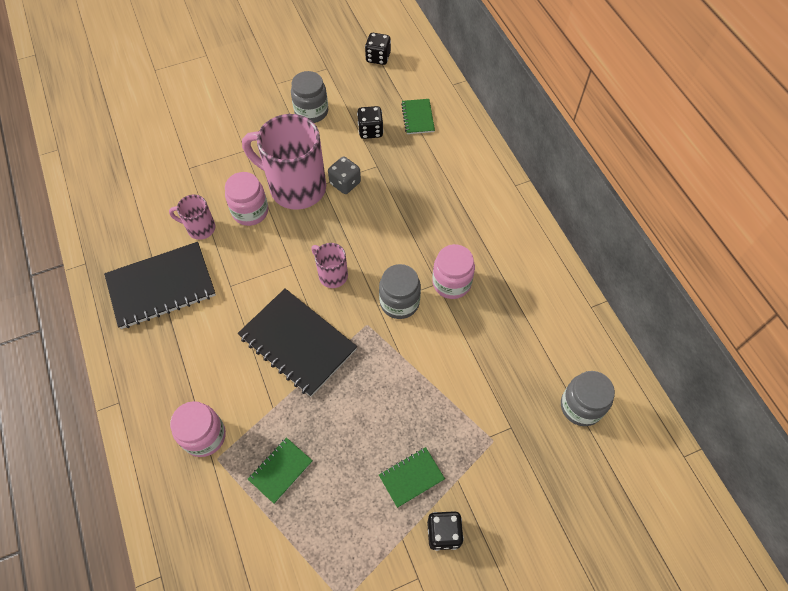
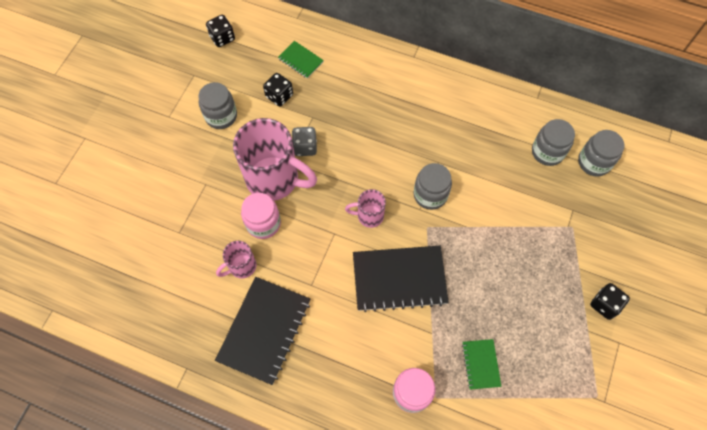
camera: 45 degrees left, 5 degrees up
(295, 187) = (274, 179): pink mug -> pink mug turned 135 degrees counterclockwise
(411, 477) = (554, 292): green notebook -> none
(451, 283) = (446, 154): pink jar -> none
(545, 359) = (547, 152): none -> grey jar

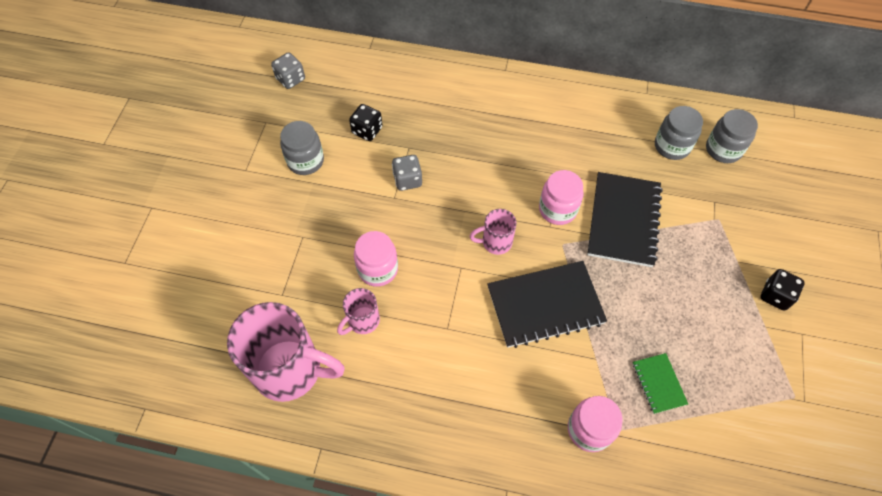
camera: 10 degrees left, 5 degrees down
(222, 38) = (290, 79): black dice -> grey dice
(264, 330) = (404, 388): black notebook -> black notebook (623, 220)
(274, 179) = (380, 219): pink mug -> pink mug (290, 370)
(300, 60) = (383, 90): green notebook -> none
(430, 195) = (557, 209): grey jar -> pink jar

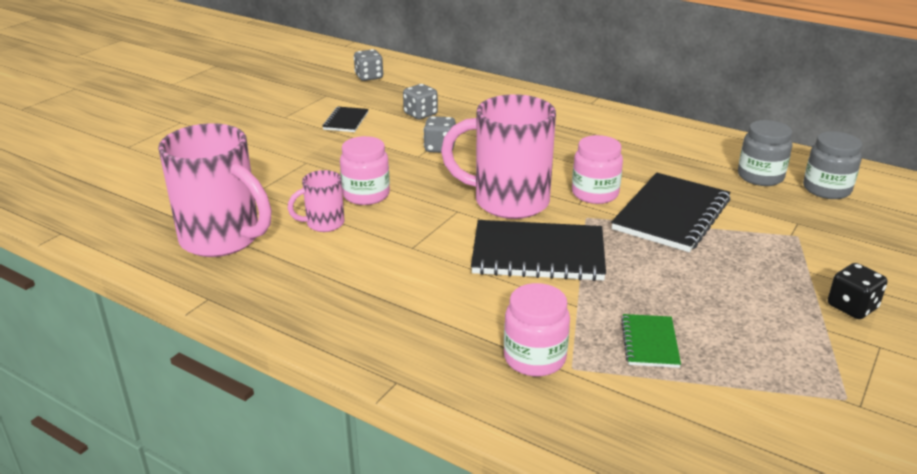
camera: 20 degrees right, 30 degrees down
(305, 161) = (346, 121): grey jar -> black notebook
(367, 130) = (420, 114): black dice -> grey dice
(495, 242) = (508, 202): pink mug -> pink mug, size x2.06

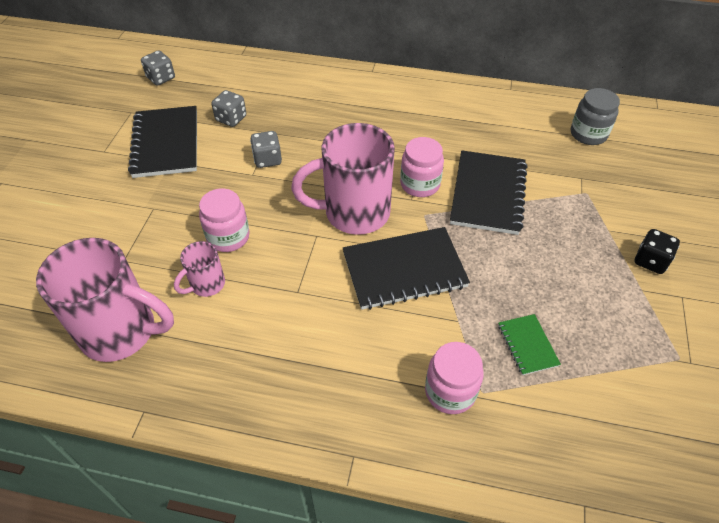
camera: 20 degrees left, 20 degrees up
(346, 121) = (166, 143): black notebook -> black notebook, size x2.00
(760, 177) = (536, 131): grey jar -> none

